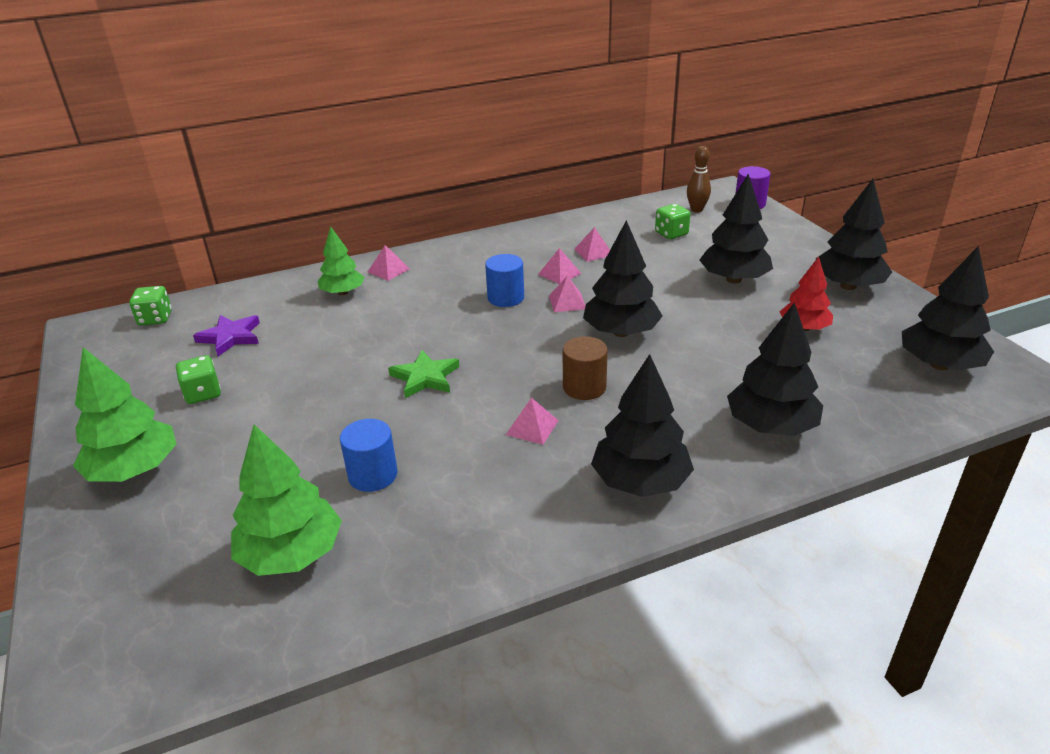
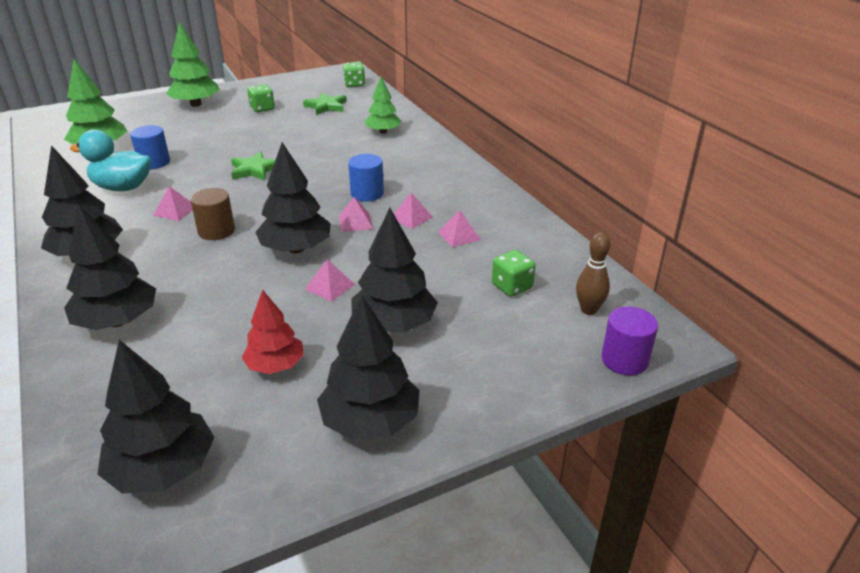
camera: 85 degrees right, 0 degrees up
(230, 337) = (326, 106): purple star -> green star
(388, 270) = (419, 144): pink pyramid -> pink pyramid (330, 286)
(454, 491) = (122, 187): none -> turquoise duck

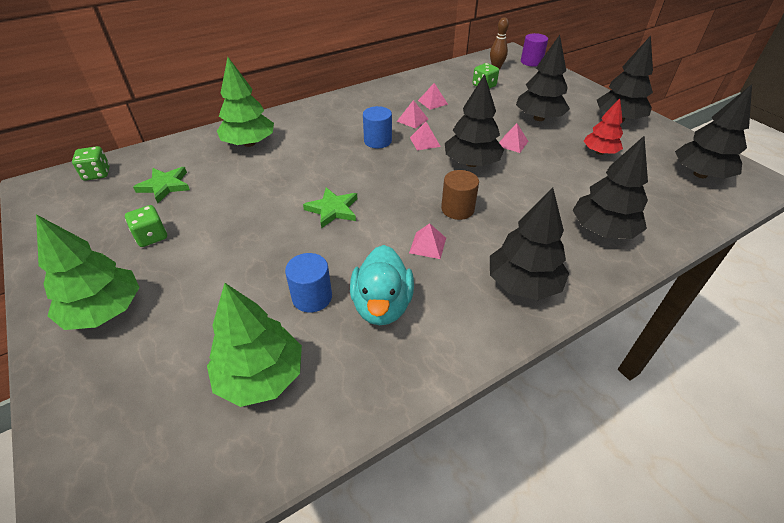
camera: 95 degrees left, 10 degrees up
(383, 132) = (249, 143): green tree -> green tree, size x1.53

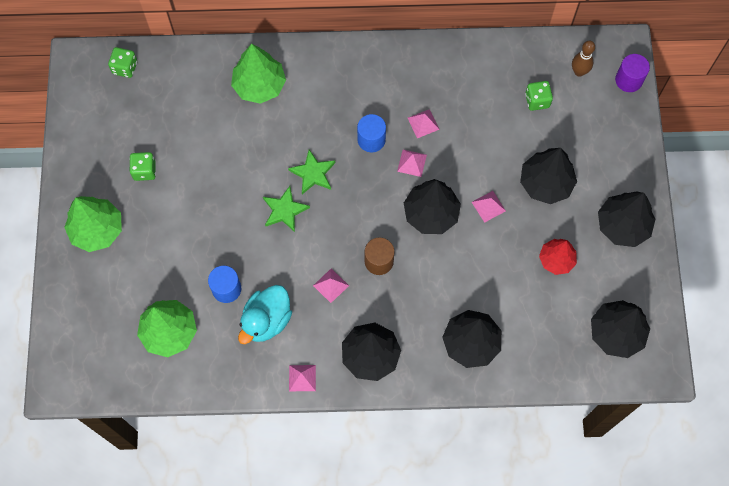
camera: 30 degrees right, 25 degrees up
(165, 186) = (171, 112): green star -> green star (313, 173)
(432, 102) = (463, 103): pink pyramid -> pink pyramid (302, 378)

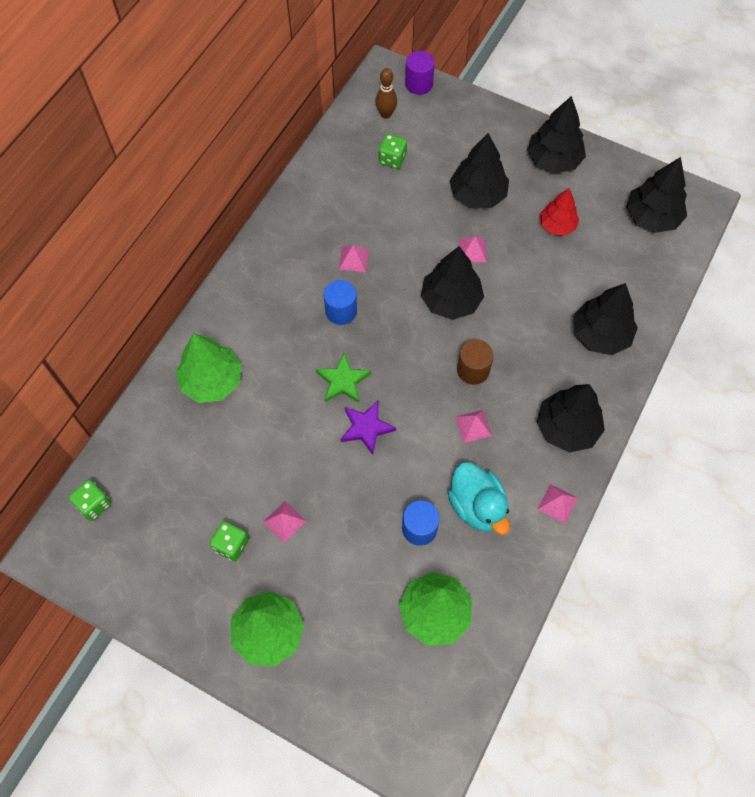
camera: 60 degrees left, 5 degrees down
(284, 210) = (366, 428): green star -> purple star
(412, 163) = (388, 289): pink pyramid -> pink pyramid (284, 521)

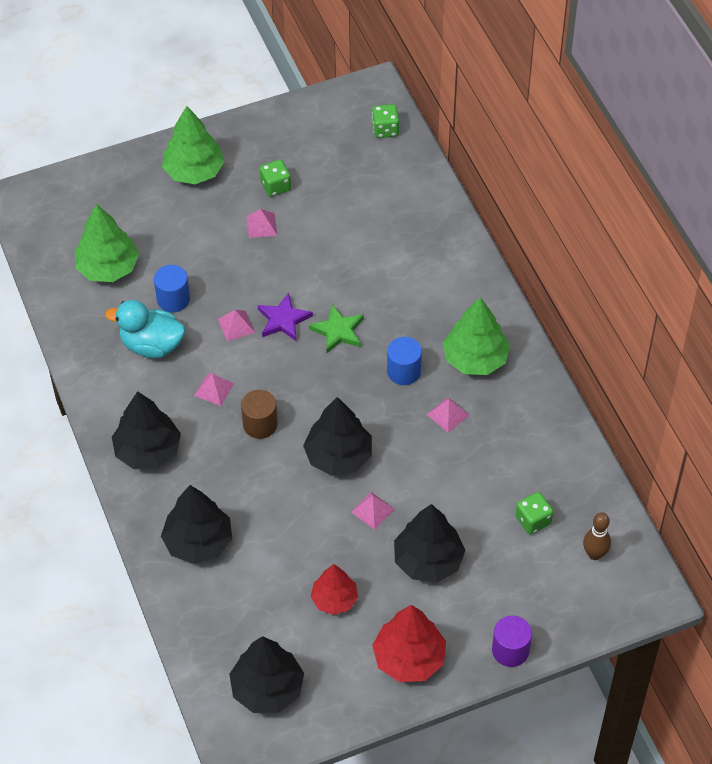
camera: 130 degrees right, 10 degrees down
(212, 381) = (421, 249): green tree -> green tree (475, 359)
(419, 84) = (610, 612): purple cylinder -> purple cylinder (510, 650)
(553, 160) = (409, 658): black tree -> red tree
(557, 503) = (100, 397): pink pyramid -> pink pyramid (236, 325)

